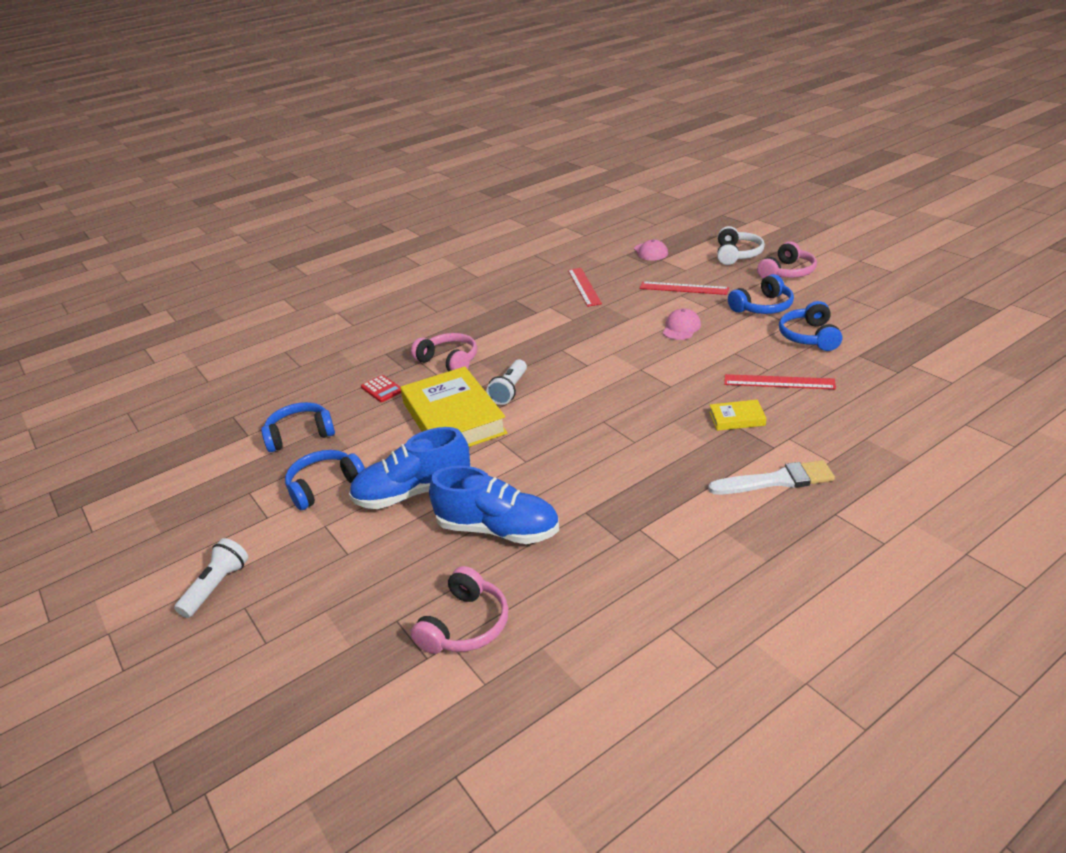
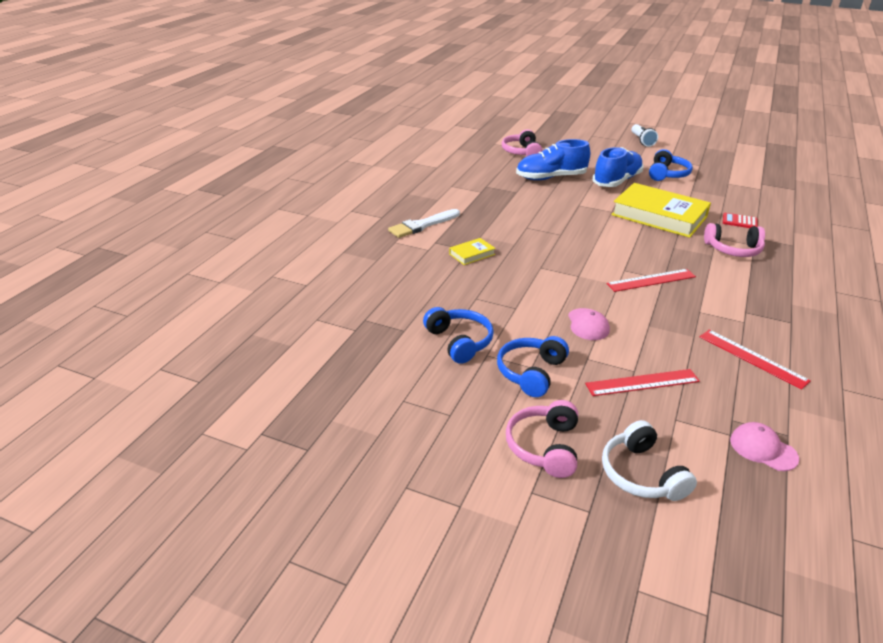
camera: 145 degrees right, 0 degrees up
(300, 435) = (732, 189): blue headphones -> none
(510, 390) = (652, 239): white flashlight -> none
(779, 382) = (459, 288): red ruler -> red ruler (651, 280)

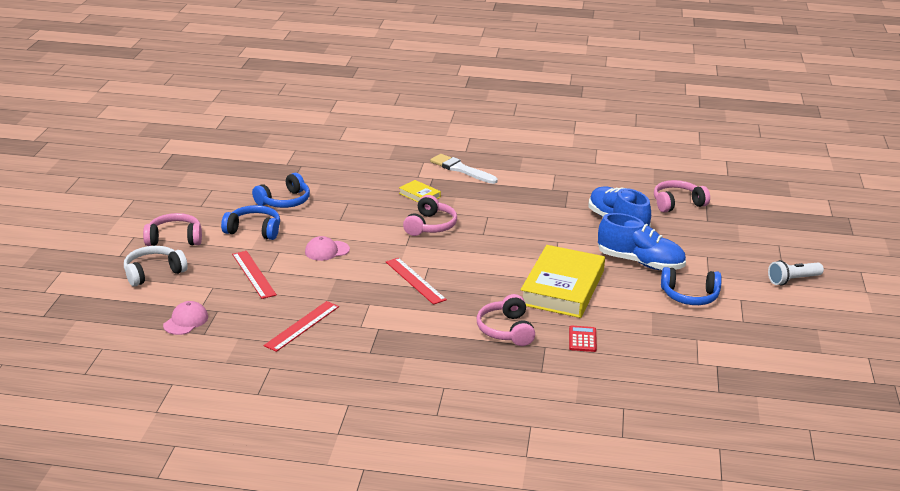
camera: 75 degrees right, 5 degrees down
(540, 257) = (430, 226): none -> pink headphones

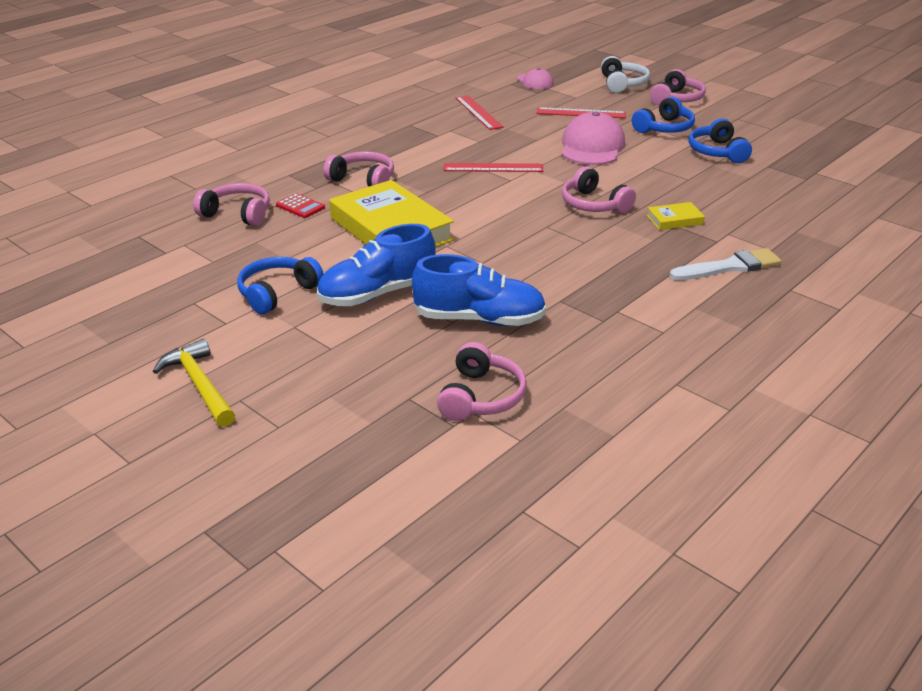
camera: 125 degrees right, 5 degrees up
(327, 251) = (592, 147): pink cap -> pink cap, size x1.80
(630, 362) = (237, 214): none -> pink headphones
(793, 280) = (200, 385): white flashlight -> yellow hammer

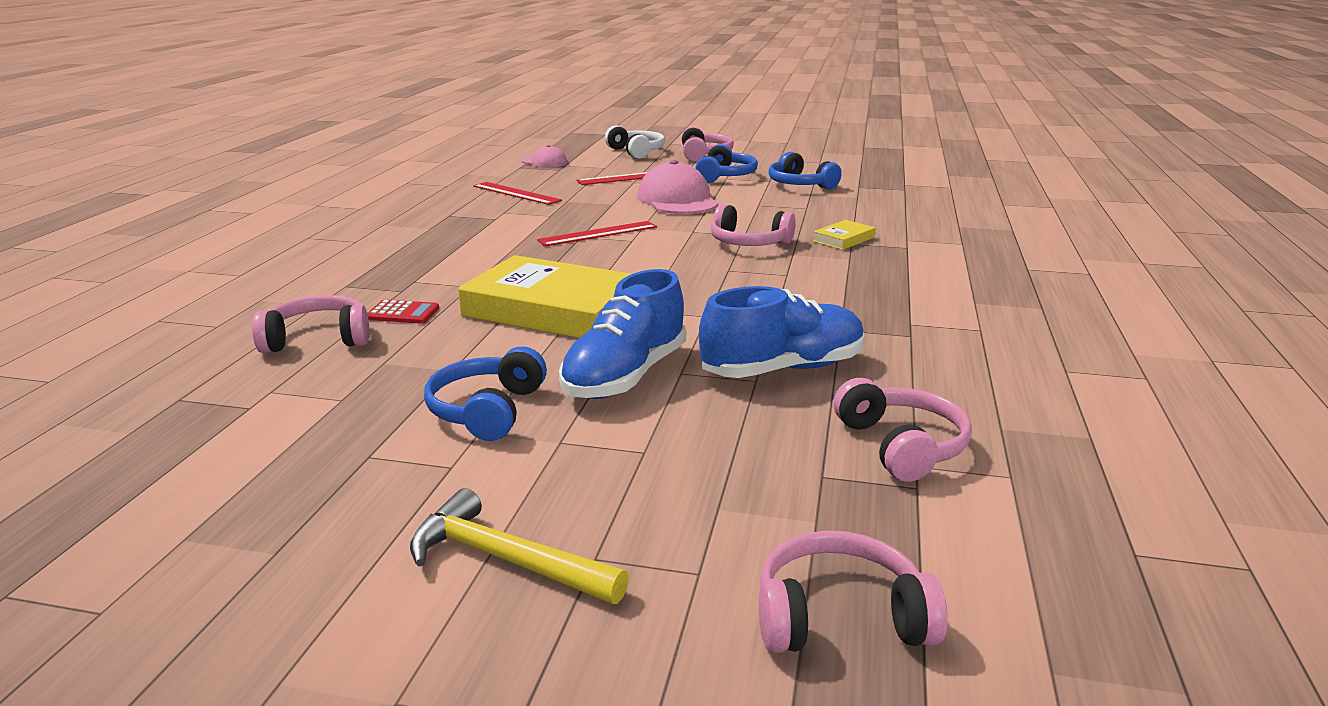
camera: 30 degrees left, 10 degrees down
(363, 180) = (455, 272): pink headphones -> pink headphones (840, 617)
(729, 267) = (950, 264): white brush -> none

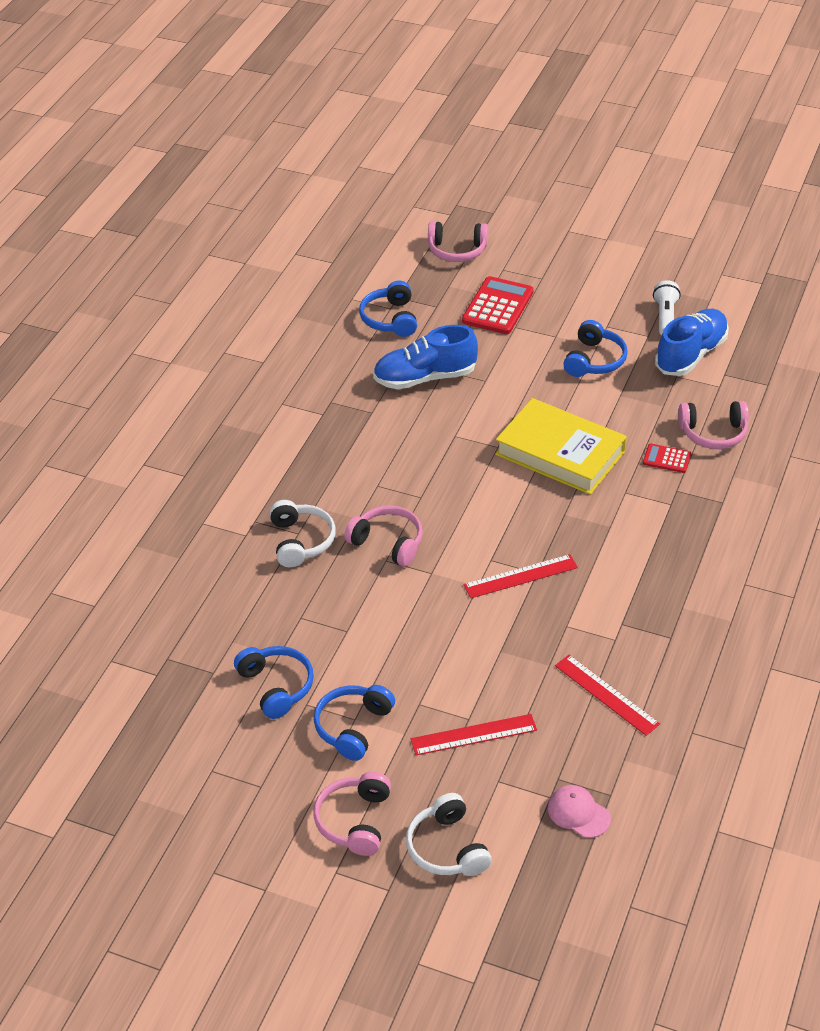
camera: 170 degrees left, 20 degrees up
(314, 493) = (665, 317): none -> white flashlight
(506, 559) = (576, 280): yellow hammer -> none
(625, 376) = (518, 380): blue shoe -> blue shoe (691, 354)
(677, 200) = (428, 653): pink cap -> none
(689, 485) = (498, 306): none -> red calculator
(843, 239) = (301, 541): yellow book -> white headphones
(901, 446) = (390, 319): pink headphones -> blue headphones

